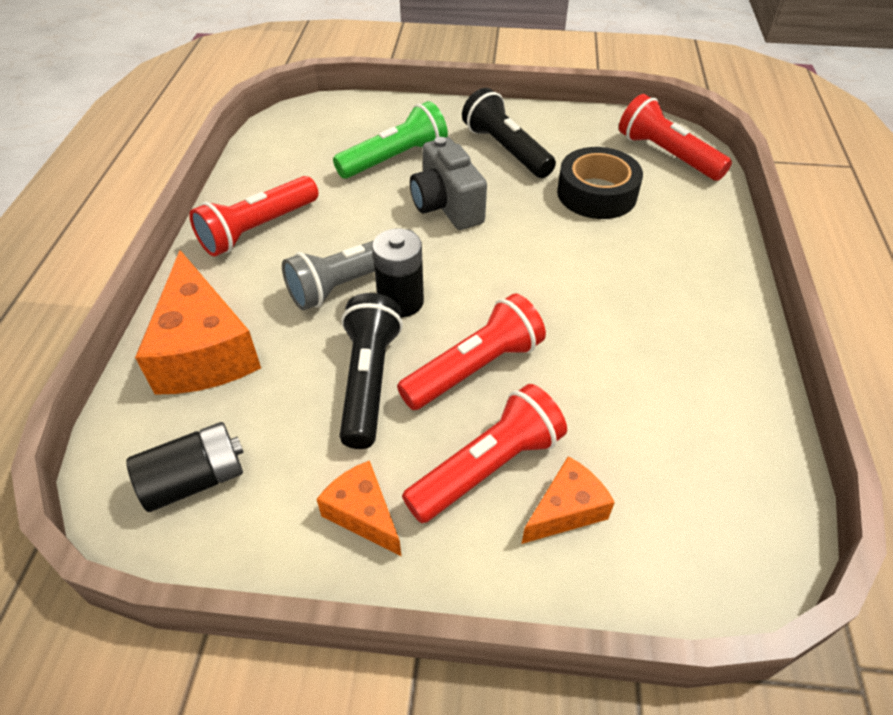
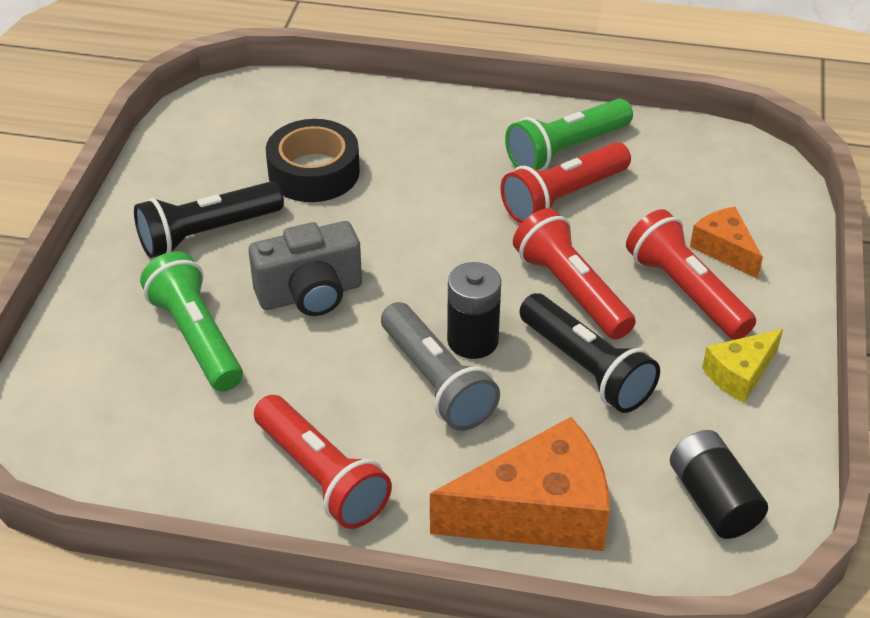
camera: 85 degrees left, 5 degrees down
(363, 514) = (740, 374): orange cheese -> yellow cheese
(369, 381) = (586, 368): black flashlight -> black flashlight turned 135 degrees counterclockwise
(667, 155) = (254, 110): red flashlight -> red flashlight (563, 197)
(697, 361) = (566, 150): none -> green flashlight

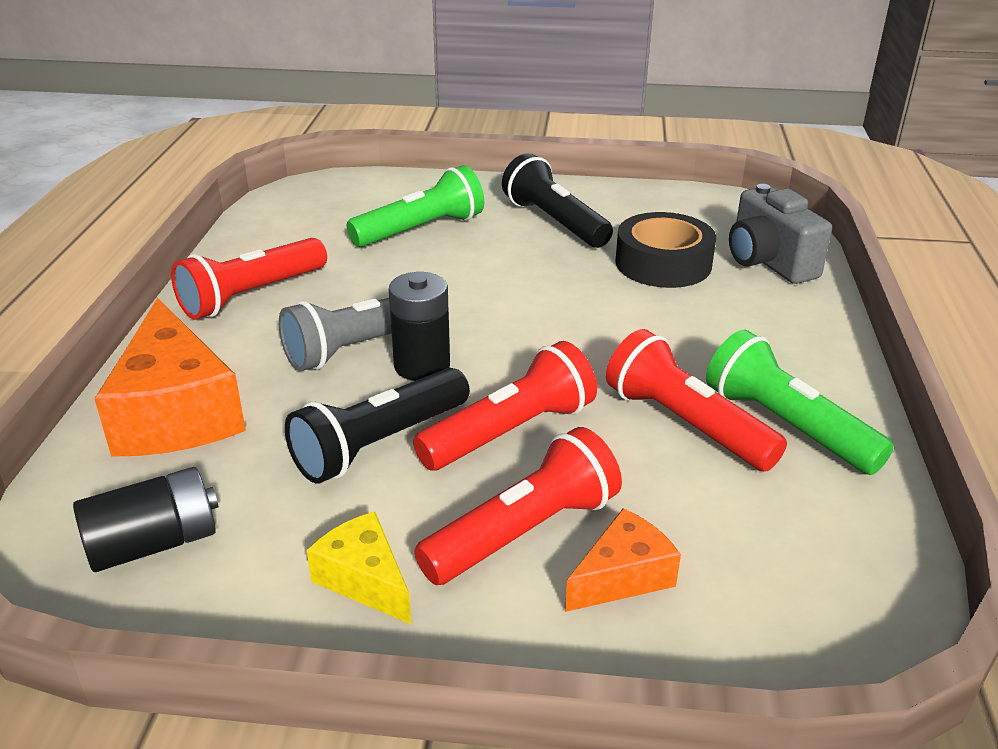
camera: 85 degrees right, 10 degrees down
(310, 294) = (481, 274): grey camera -> grey camera (768, 262)

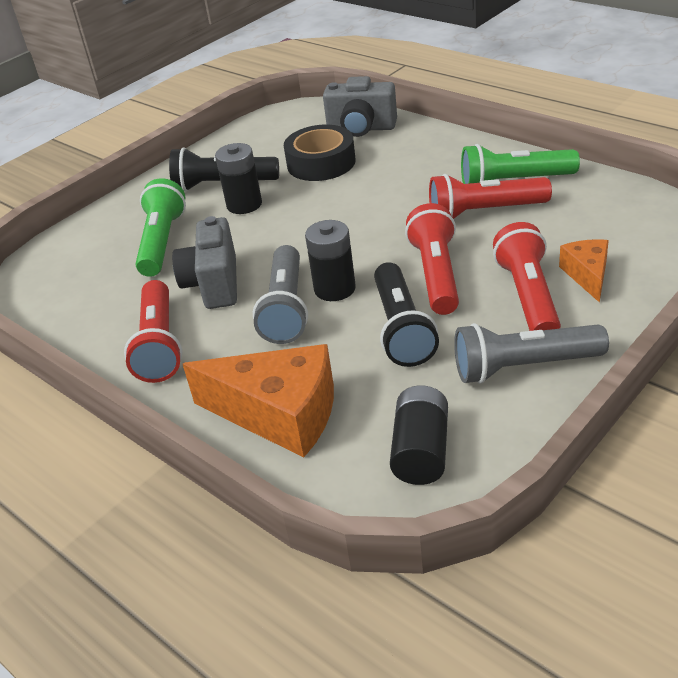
camera: 50 degrees left, 5 degrees up
(364, 580) = (523, 367): yellow cheese -> grey flashlight
(372, 286) = (214, 284): none -> grey camera
(530, 248) = (244, 204): none -> black battery

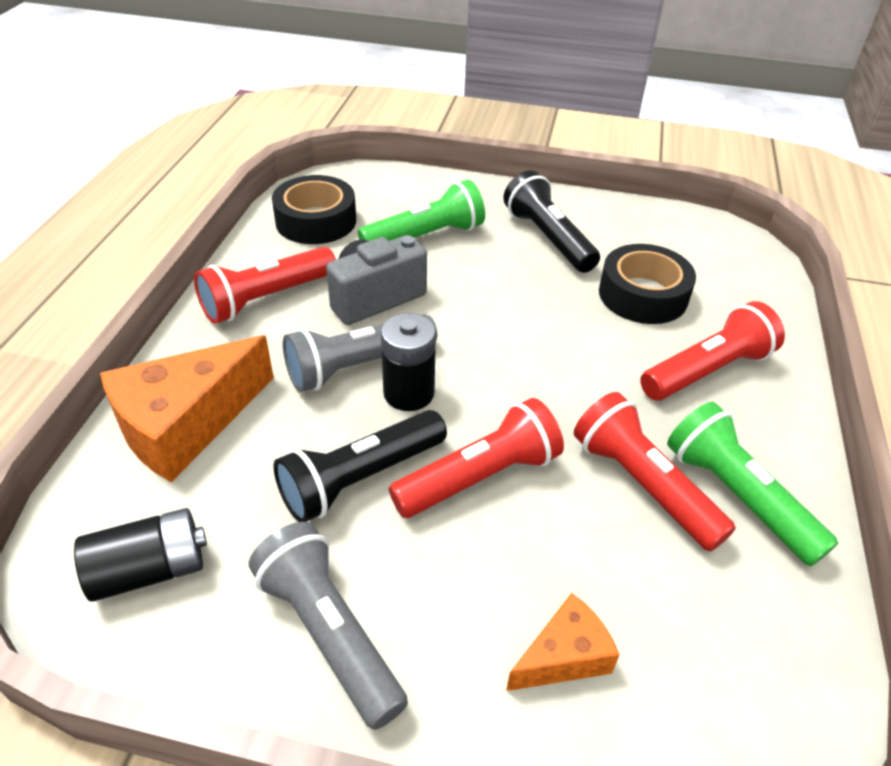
camera: 55 degrees right, 5 degrees up
(77, 298) = (316, 221): none -> black tape
(244, 204) = (522, 267): black battery -> none
(279, 414) = (185, 425): orange cheese -> orange cheese turned 60 degrees clockwise
(361, 128) = (742, 302): grey camera -> none
(528, 296) = (479, 594): red flashlight -> red flashlight (707, 371)

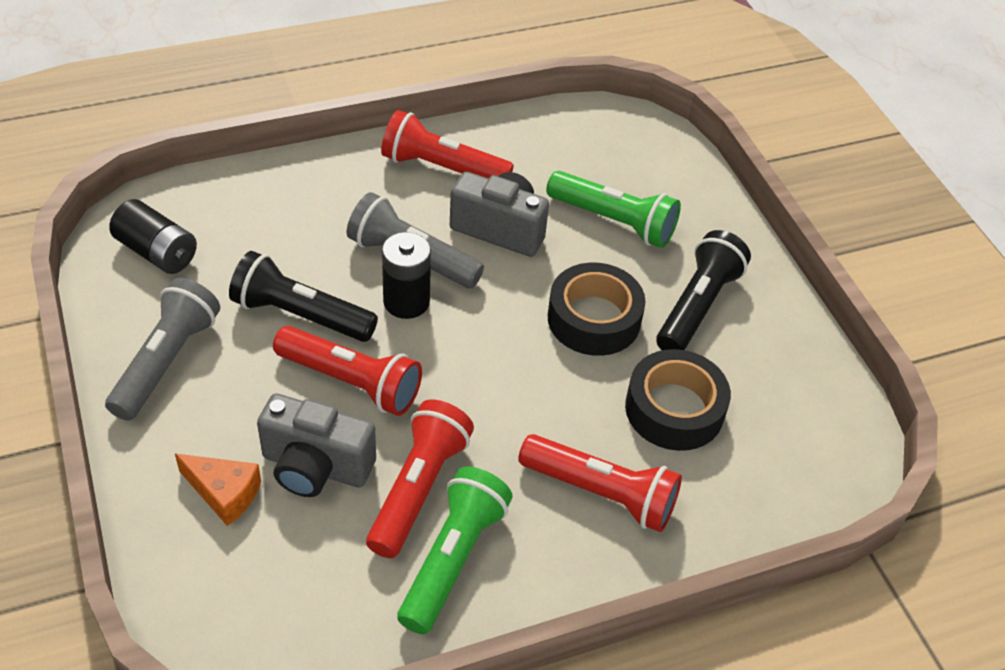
camera: 55 degrees right, 5 degrees up
(185, 425) = (281, 199): orange cheese -> none
(316, 221) = (567, 143): black tape -> black tape (594, 319)
(572, 554) = (315, 467): none -> grey camera

